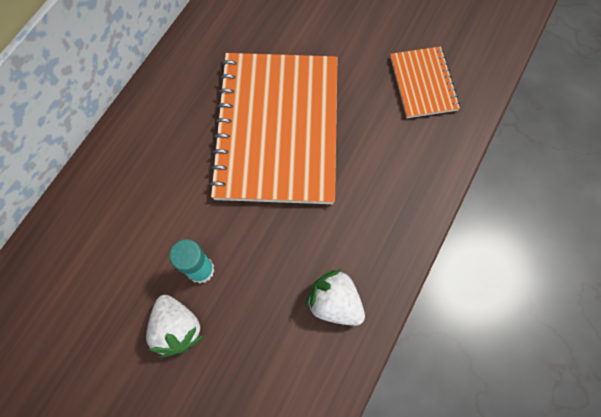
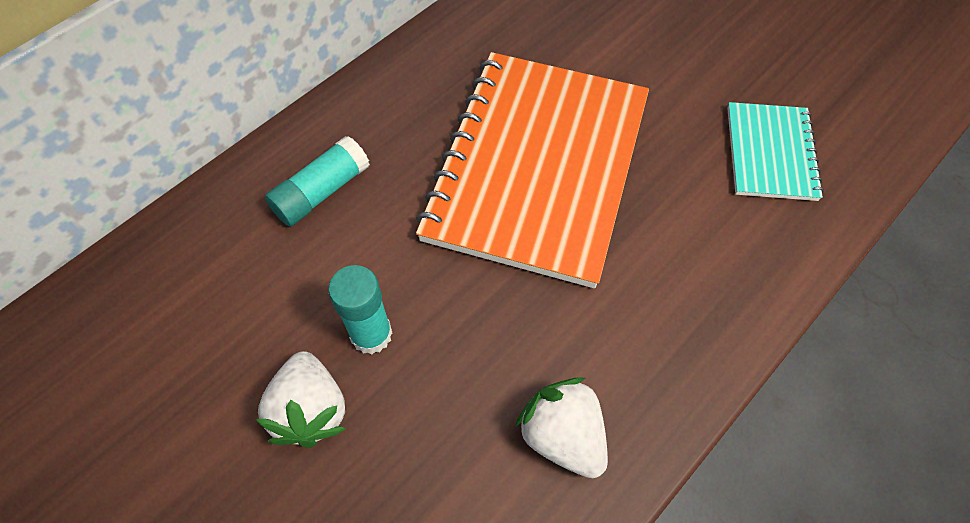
camera: 15 degrees right, 10 degrees down
(139, 181) = (321, 192): none -> turquoise glue stick
(423, 83) = (770, 153): orange notebook -> turquoise notebook

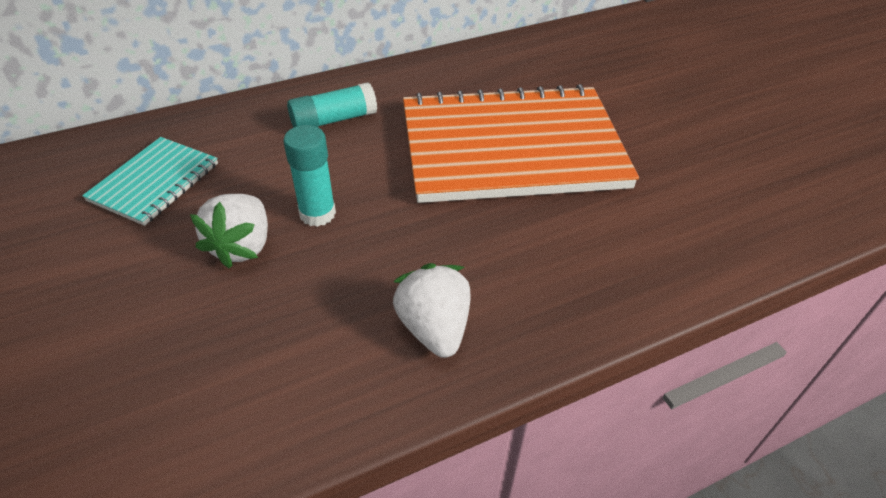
camera: 20 degrees right, 15 degrees down
(537, 167) = (511, 148): orange notebook -> orange notebook turned 45 degrees clockwise
(770, 153) = (727, 190): turquoise notebook -> turquoise notebook (154, 182)

